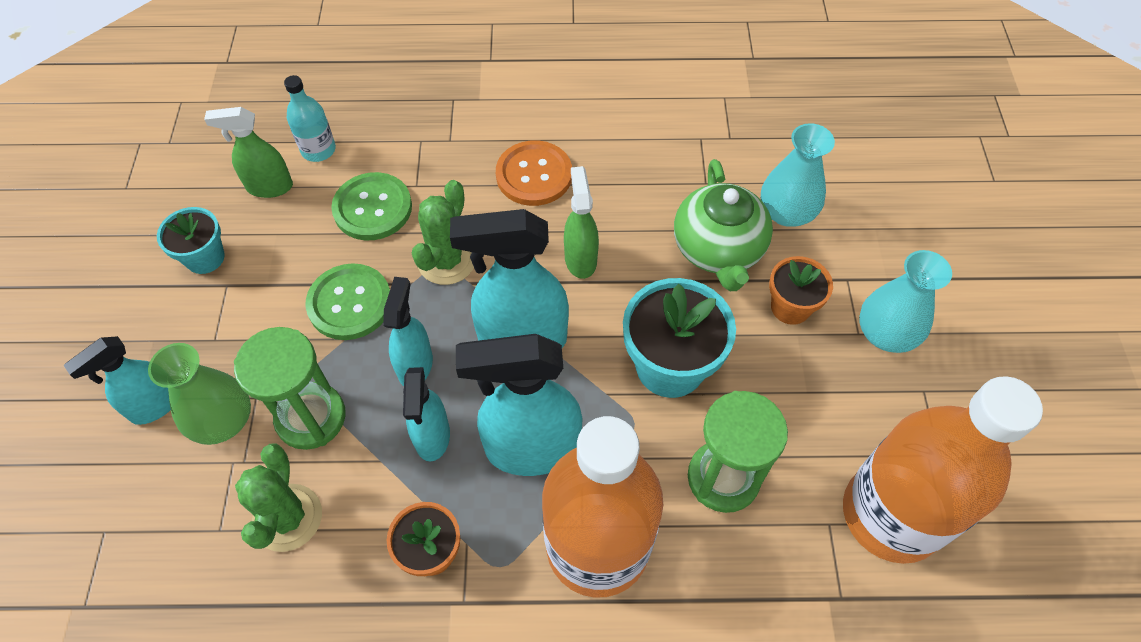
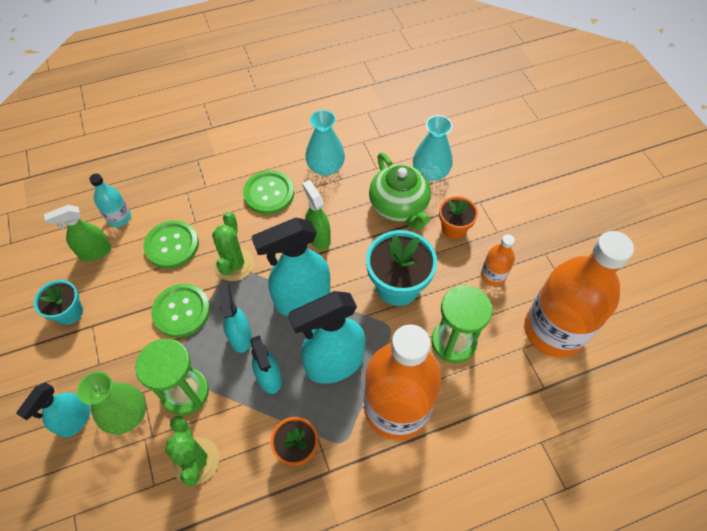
camera: 20 degrees left, 0 degrees up
(534, 175) = (269, 193): orange button -> green button
(825, 397) = (493, 275): none -> orange bottle
(885, 333) = (512, 227): turquoise vase -> turquoise vase (325, 167)

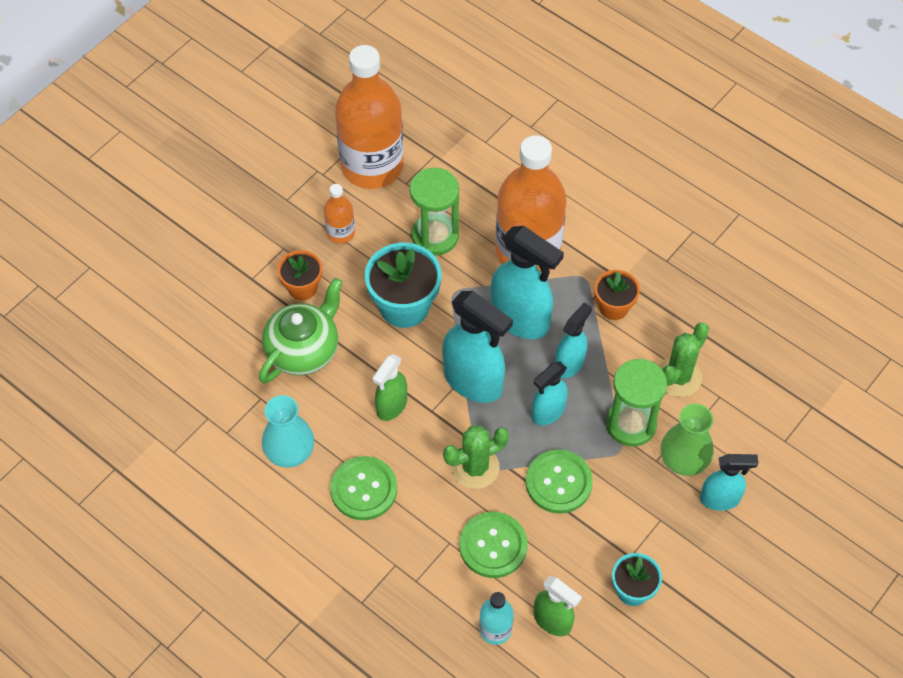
camera: 120 degrees left, 0 degrees up
(430, 172) = (236, 341): turquoise vase -> none

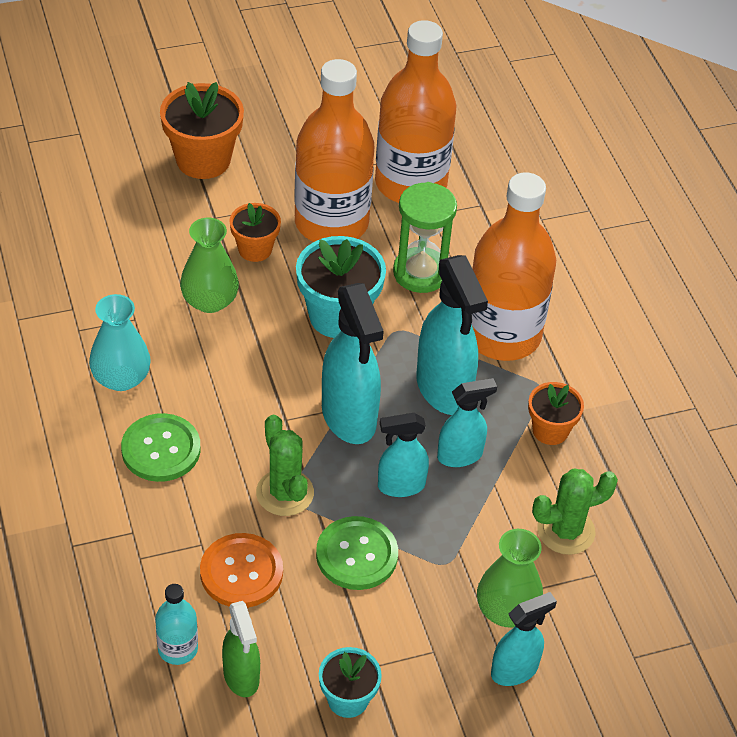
camera: 30 degrees right, 10 degrees down
(204, 235) = (203, 160): none -> orange flower pot
(303, 350) = (210, 301): green teapot -> green vase
(340, 232) = (331, 223): orange bottle -> orange bottle, size x2.27
(391, 406) = (250, 394): green spray bottle -> none
(475, 467) = (285, 493): green cactus -> green cactus turned 60 degrees clockwise
(493, 546) = (241, 572): green button -> orange button
(631, 424) = (477, 545): green hourglass -> none
(720, 499) = (514, 670): turquoise spray bottle -> turquoise spray bottle turned 60 degrees counterclockwise

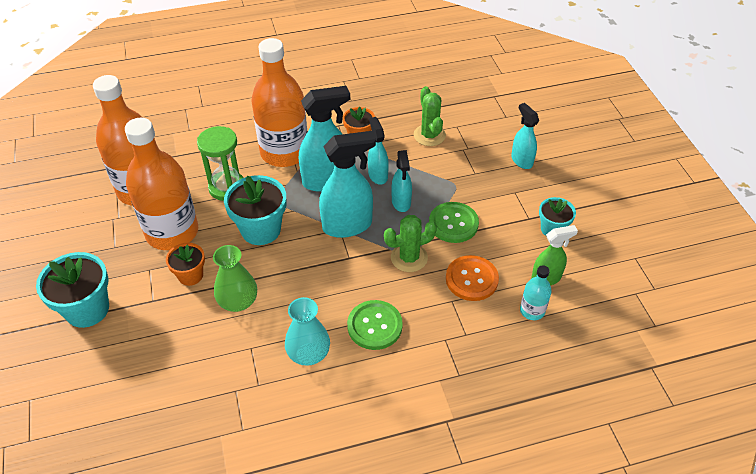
camera: 85 degrees left, 0 degrees up
(203, 160) = (87, 309): orange flower pot -> turquoise flower pot
(506, 610) = (484, 161): green vase -> none

